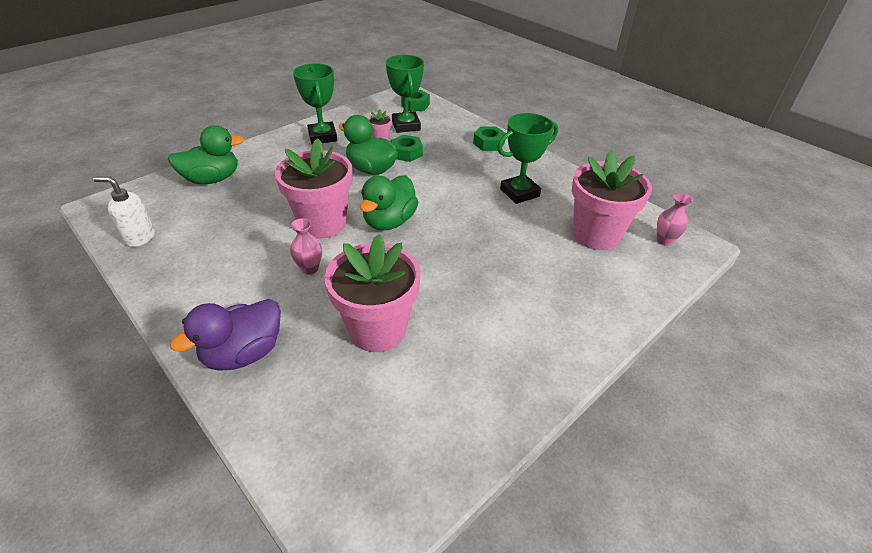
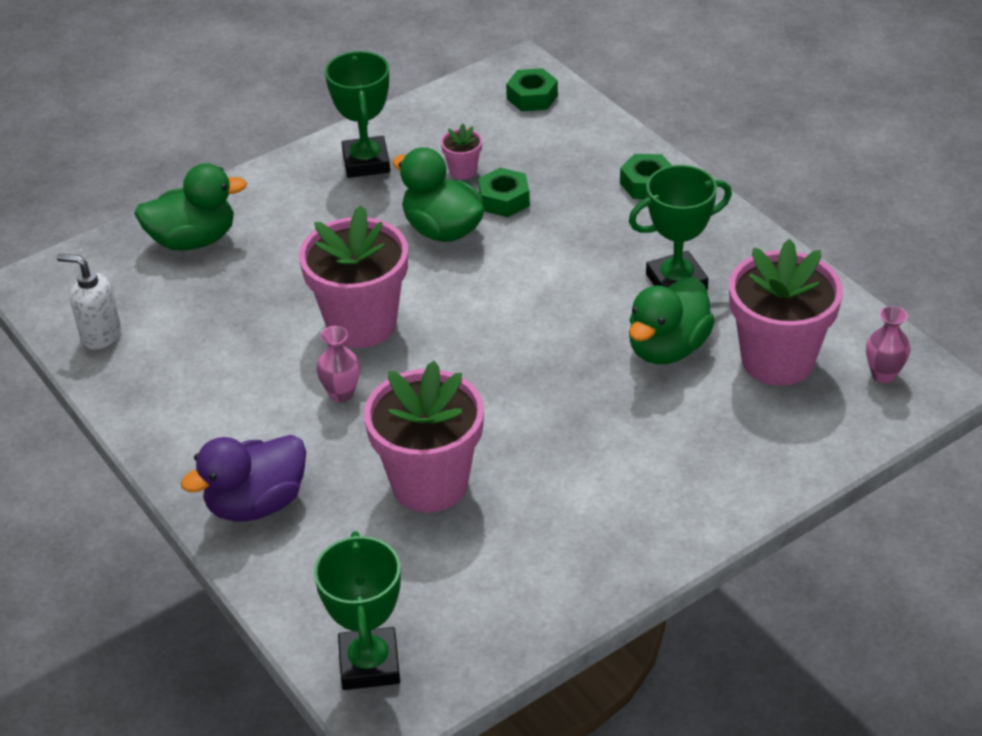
camera: 10 degrees right, 0 degrees up
(389, 221) = (462, 325): green duck -> green duck (667, 348)
(406, 126) = (509, 143): green trophy -> green trophy (369, 664)

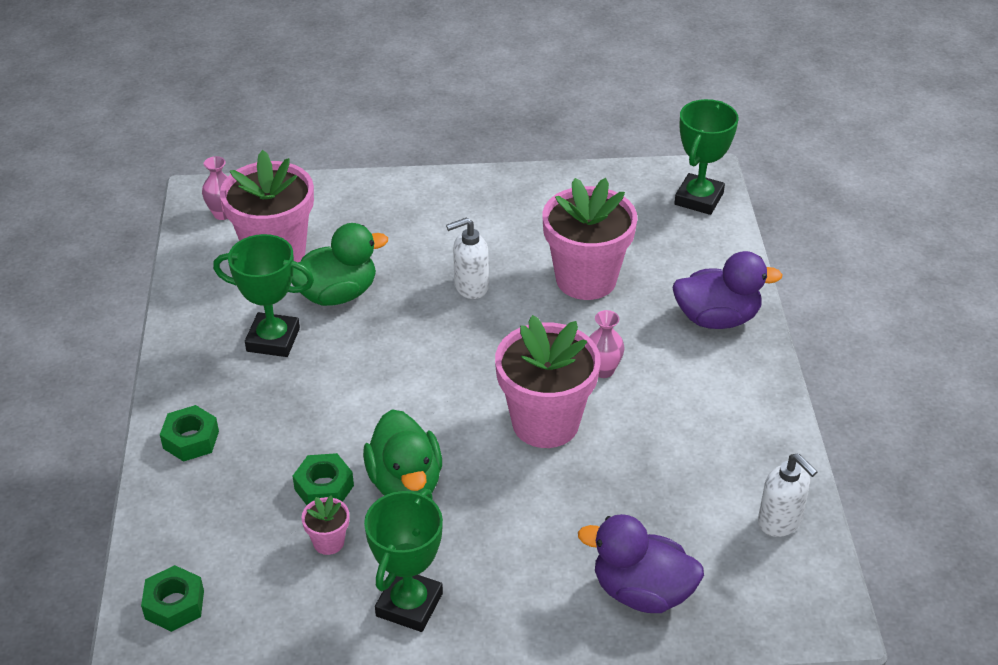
camera: 150 degrees left, 0 degrees up
(193, 240) = (641, 592): green duck -> purple duck
(544, 417) = (470, 287): none -> white soap dispenser

